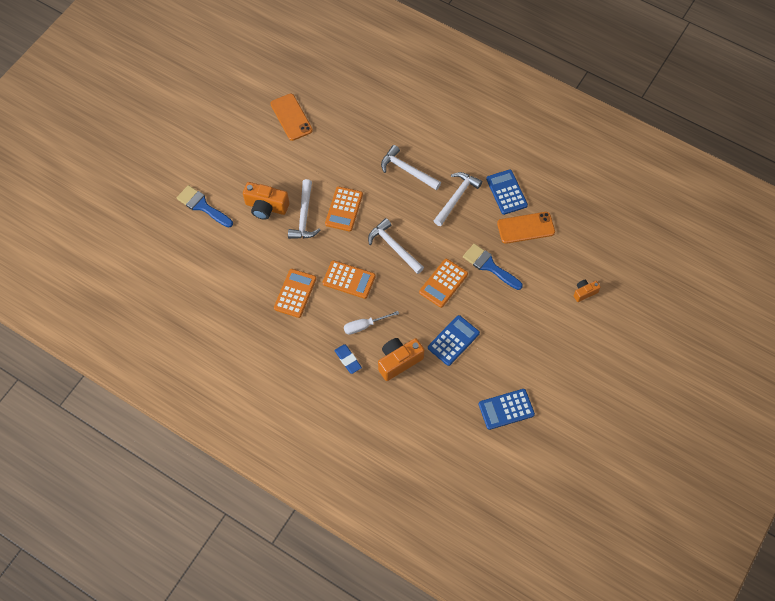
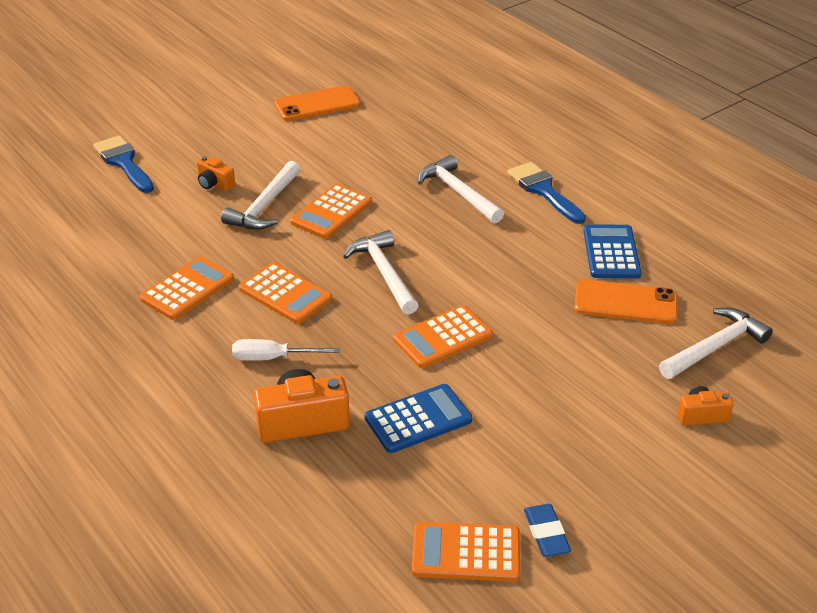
camera: 20 degrees right, 25 degrees down
(266, 207) = (215, 184): orange camera -> orange camera, size x0.56
(291, 117) = (317, 104): orange phone -> orange phone turned 75 degrees clockwise
(348, 360) = (214, 395): blue eraser -> blue eraser (546, 533)
(456, 197) = (522, 240): white hammer -> white hammer (714, 347)
(489, 266) = (536, 335): blue brush -> blue brush (543, 190)
(506, 409) = (466, 553): blue calculator -> orange calculator

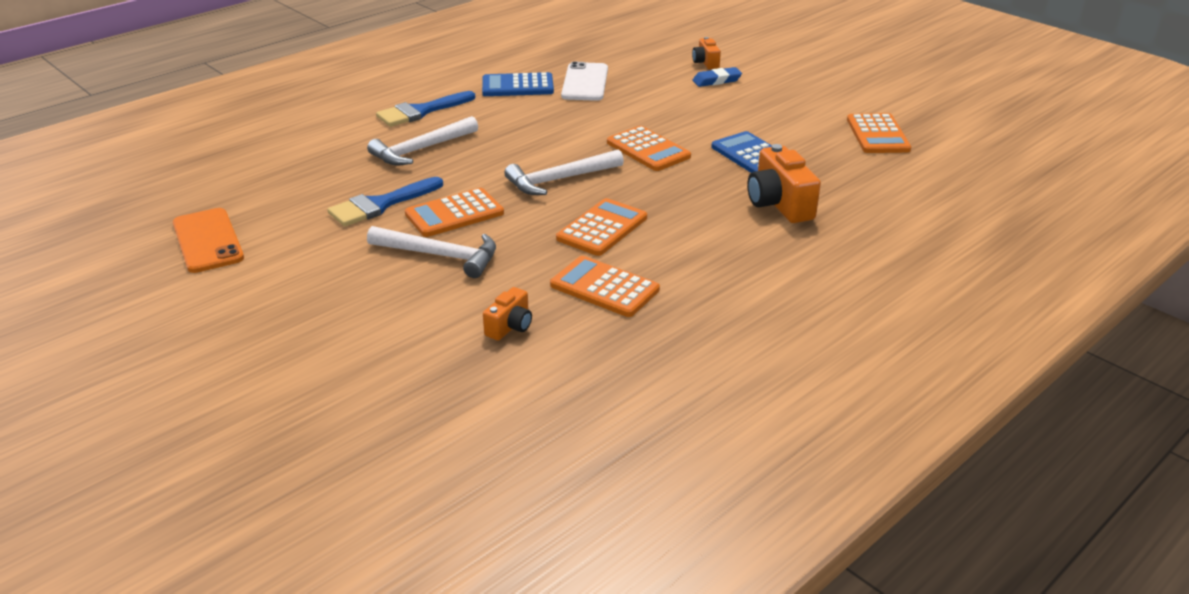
camera: 95 degrees left, 5 degrees down
(124, 162) = (322, 380): blue brush -> blue brush (380, 205)
(215, 184) = (389, 296): orange camera -> orange camera (510, 327)
(273, 358) = (701, 226): white screwdriver -> none
(331, 212) = (454, 214): orange calculator -> orange calculator turned 120 degrees clockwise
(546, 533) = (843, 110): blue eraser -> blue eraser (716, 81)
(625, 303) = (585, 82): orange phone -> white phone
(714, 347) = (631, 56): white hammer -> none

